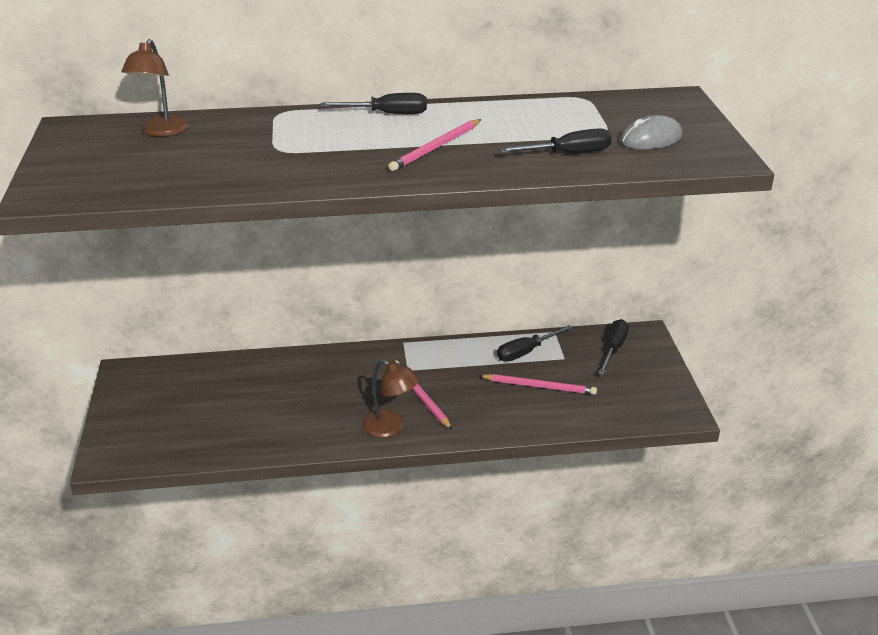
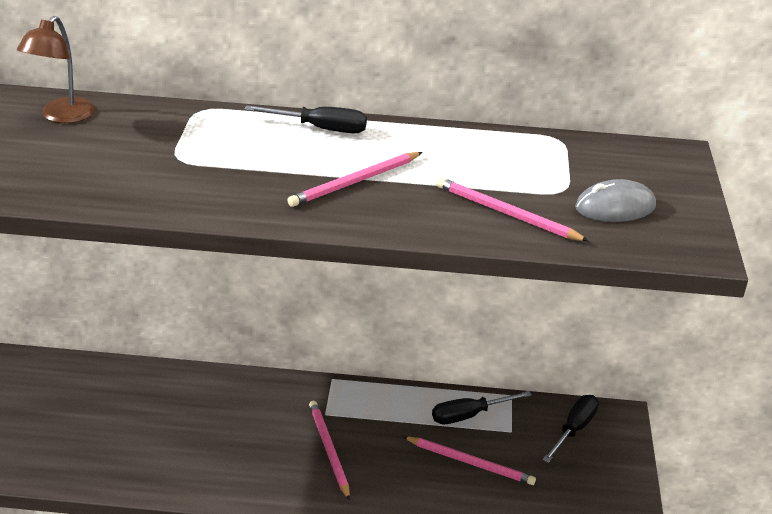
camera: 10 degrees right, 0 degrees up
(390, 427) = (282, 484): brown lamp -> none
(568, 154) = (506, 213): black screwdriver -> pink pencil

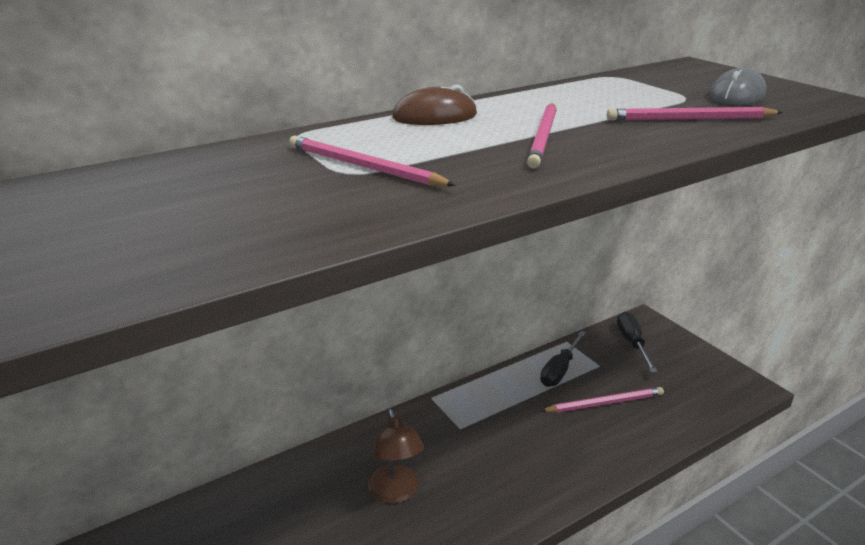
camera: 35 degrees left, 5 degrees down
(62, 116) = (140, 182): brown lamp -> brown lamp (396, 493)
(320, 128) = (435, 116): black screwdriver -> brown mouse
(329, 450) = (498, 455): pink pencil -> pink pencil (363, 167)

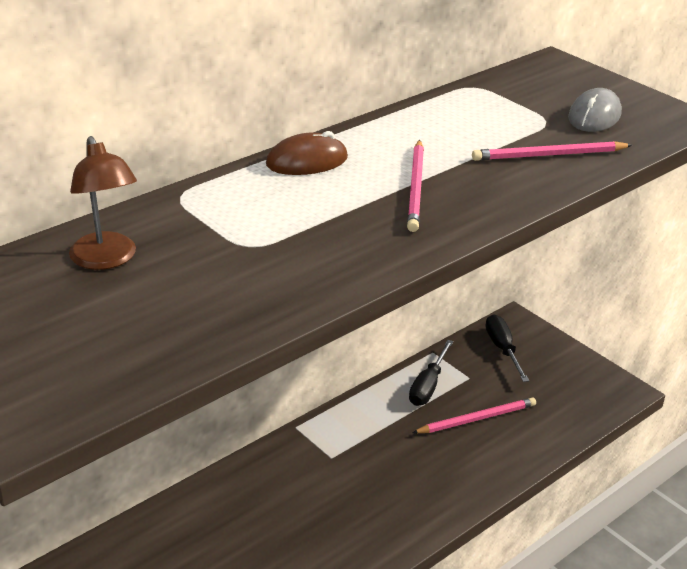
camera: 10 degrees left, 5 degrees up
(363, 167) = (260, 237): pink pencil -> none
(396, 493) = (277, 528): brown lamp -> brown lamp (107, 259)

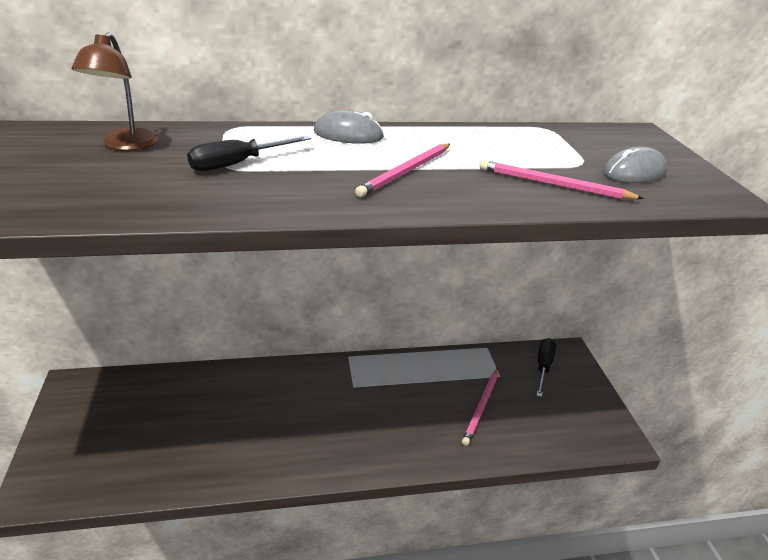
camera: 30 degrees right, 0 degrees up
(307, 161) = (348, 134): brown mouse -> grey mouse
(428, 386) = (464, 368): black screwdriver -> black screwdriver (238, 164)
(477, 419) = (481, 407): pink pencil -> pink pencil turned 105 degrees clockwise

